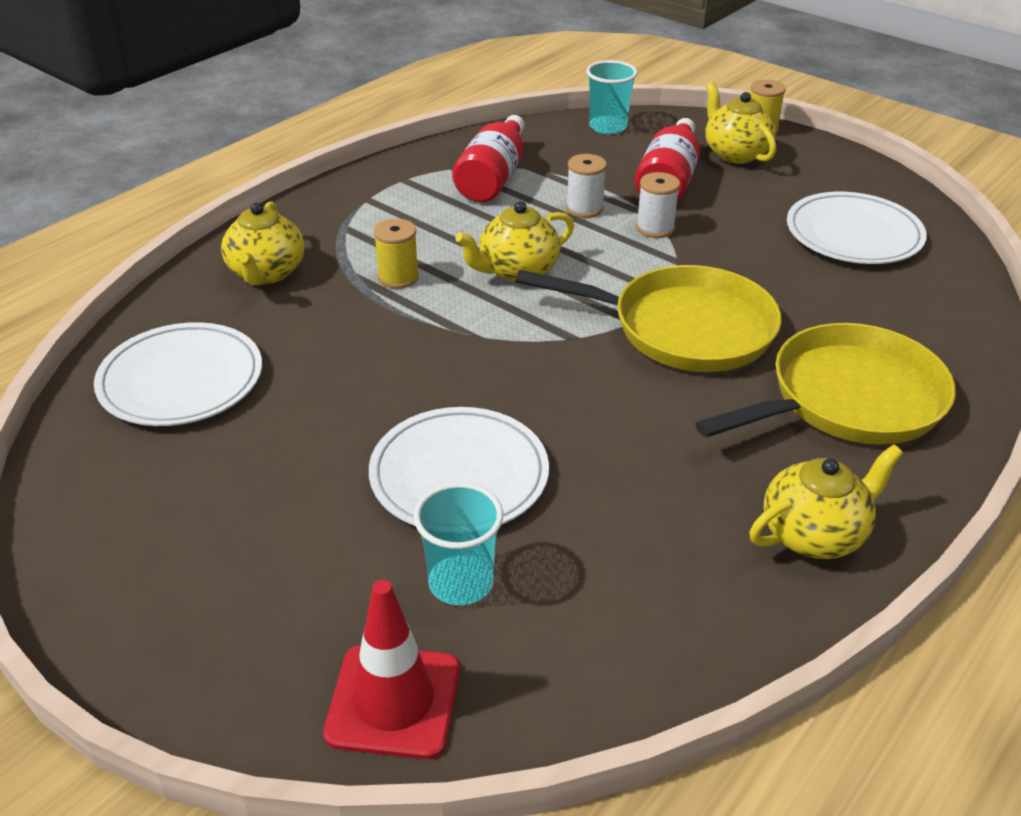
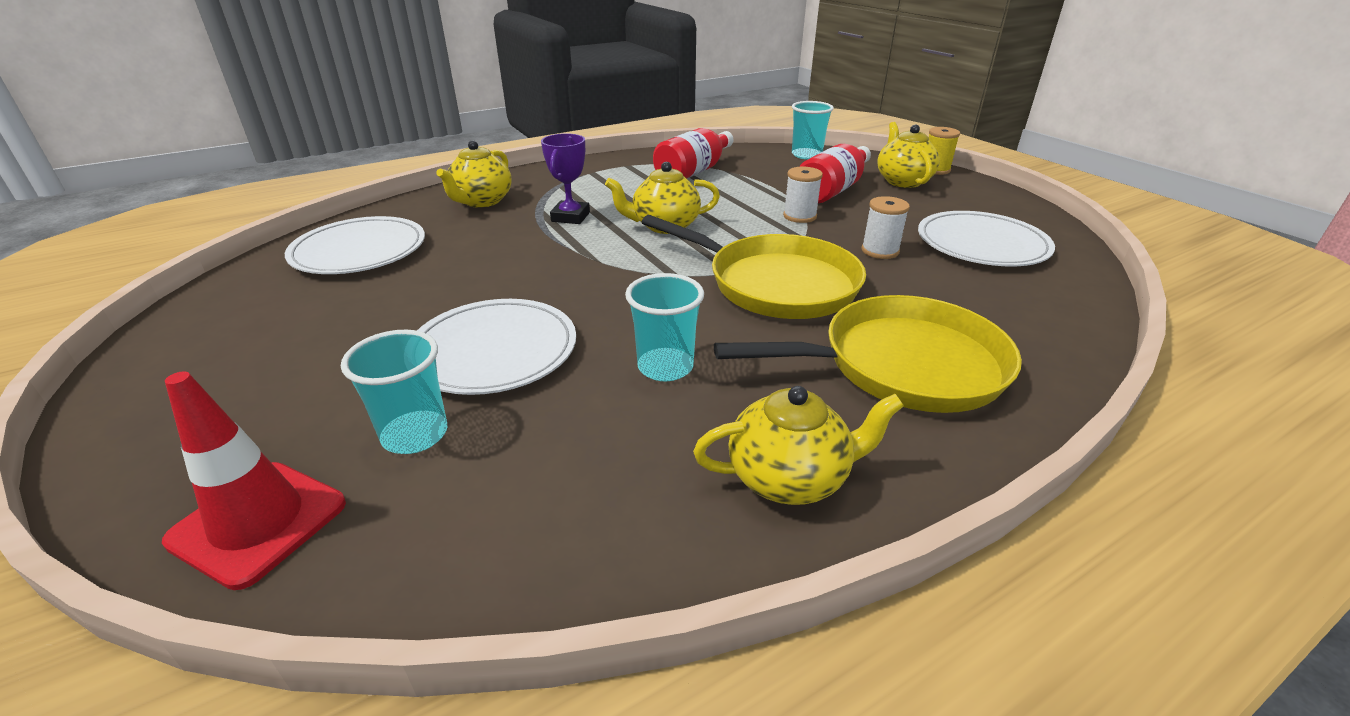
camera: 20 degrees right, 5 degrees down
(398, 277) = (570, 217): yellow spool -> purple trophy
(584, 209) = (750, 197): white spool -> white spool (880, 251)
(641, 452) = (665, 367): none -> turquoise cup

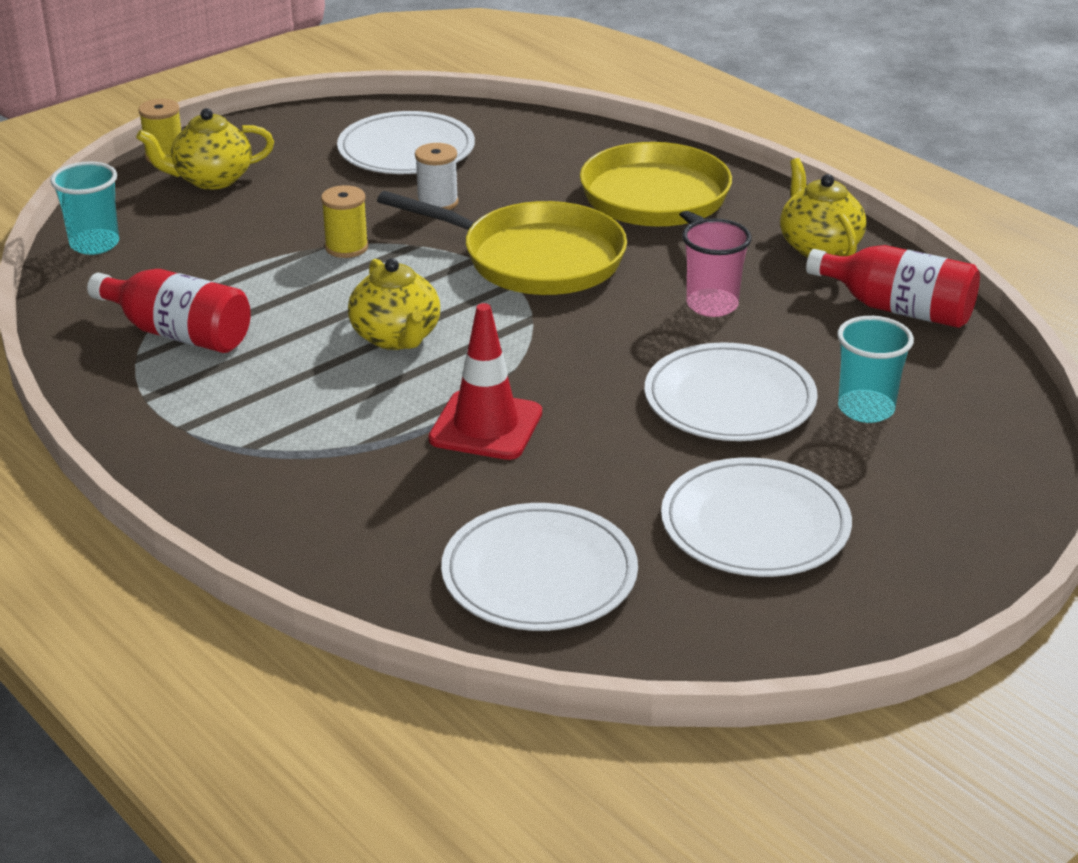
camera: 100 degrees left, 0 degrees up
(258, 522) = (991, 449): red traffic cone -> red traffic cone (486, 426)
(315, 335) = (755, 525): none -> white plate
(481, 201) = (329, 512): yellow teapot -> none
(570, 217) = (379, 415): purple trophy -> none
(665, 367) = (712, 305): turquoise cup -> pink cup
(775, 284) = (534, 259): yellow pan -> yellow pan turned 90 degrees clockwise
(799, 216) = (346, 247): white spool -> yellow spool
(833, 190) = (250, 226): red bottle -> red bottle (898, 309)

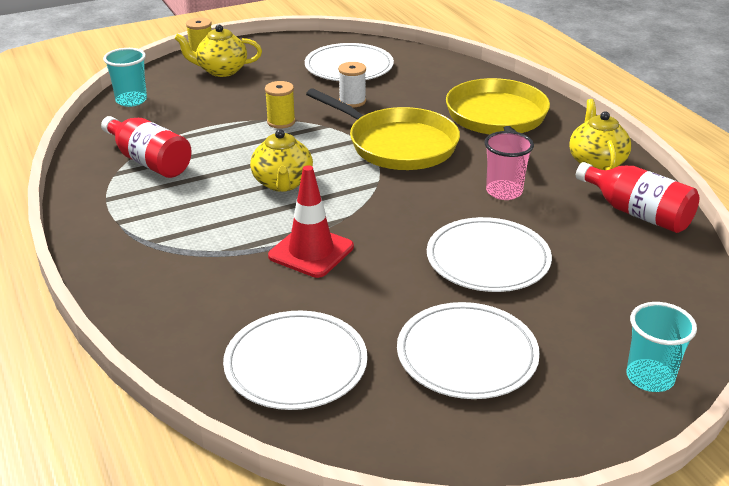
camera: 15 degrees right, 0 degrees up
(866, 409) = (585, 282): turquoise cup -> turquoise cup (650, 378)

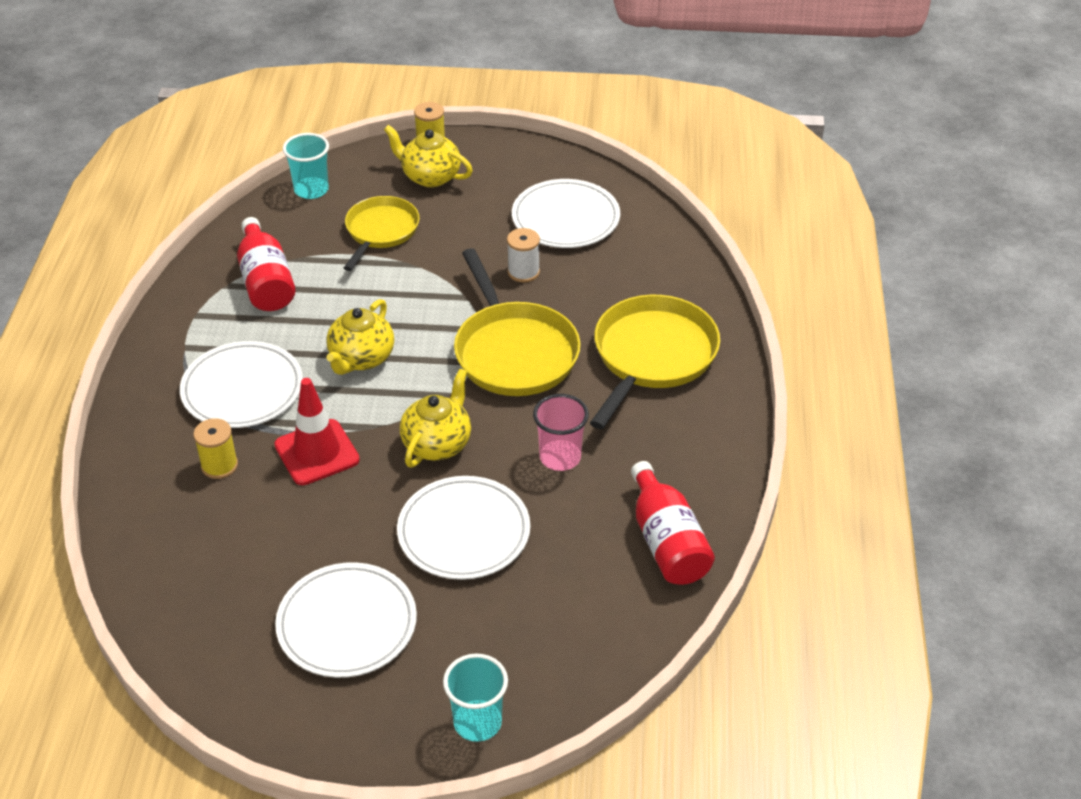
camera: 30 degrees right, 10 degrees up
(215, 108) = (380, 231): none -> yellow pan
(281, 122) = (427, 275): yellow spool -> yellow spool (219, 465)
(296, 364) = (205, 566): white plate -> white plate (242, 389)
(596, 162) = (696, 459): yellow teapot -> yellow teapot (437, 443)

